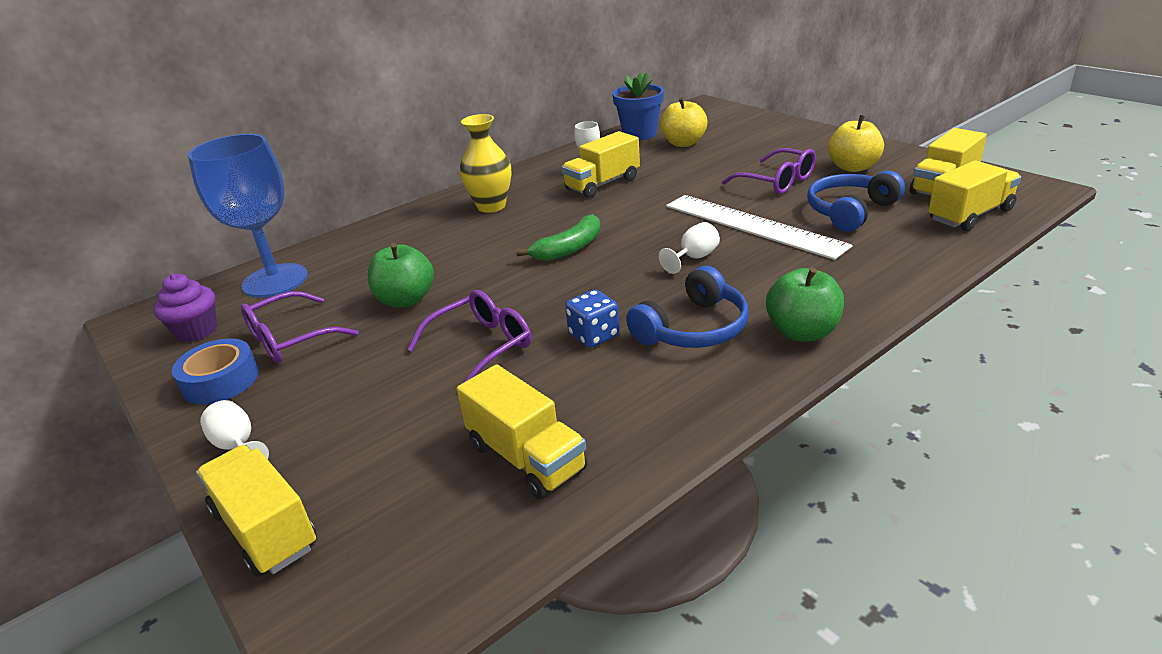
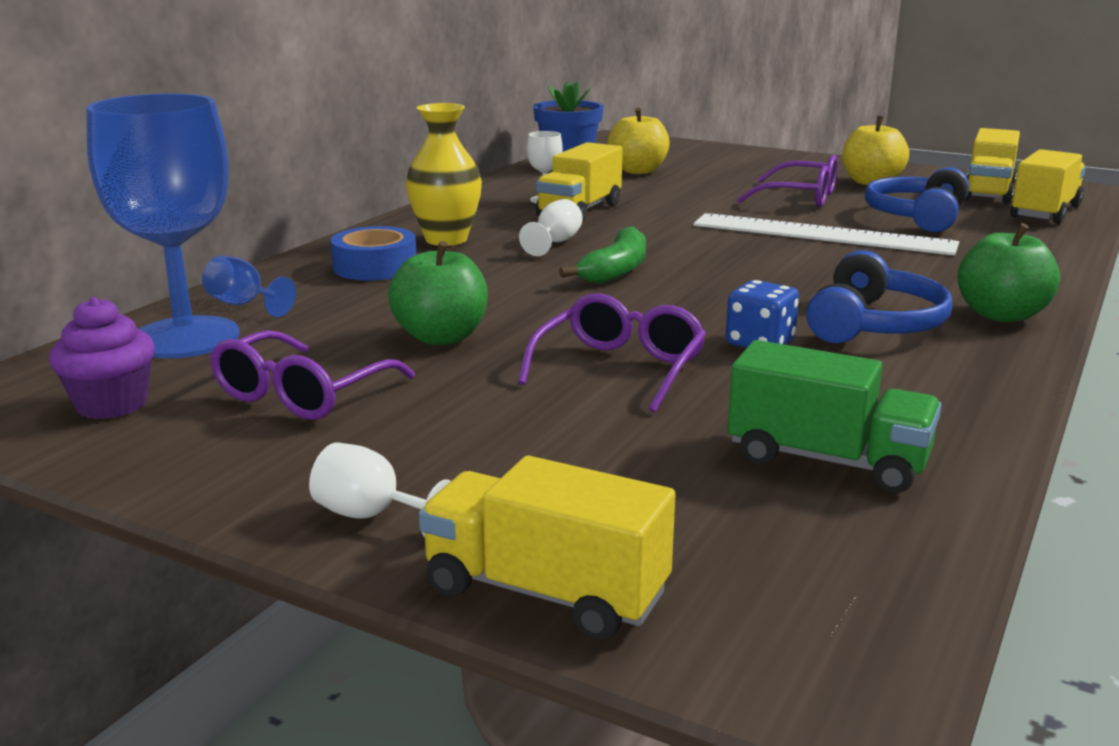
camera: 25 degrees left, 10 degrees down
(220, 381) = (238, 452): blue tape -> blue tape (375, 267)
(327, 256) = (244, 305): none -> blue goblet
(526, 457) = (827, 460): yellow truck -> green truck
(694, 258) = (790, 266): white goblet -> white goblet (555, 243)

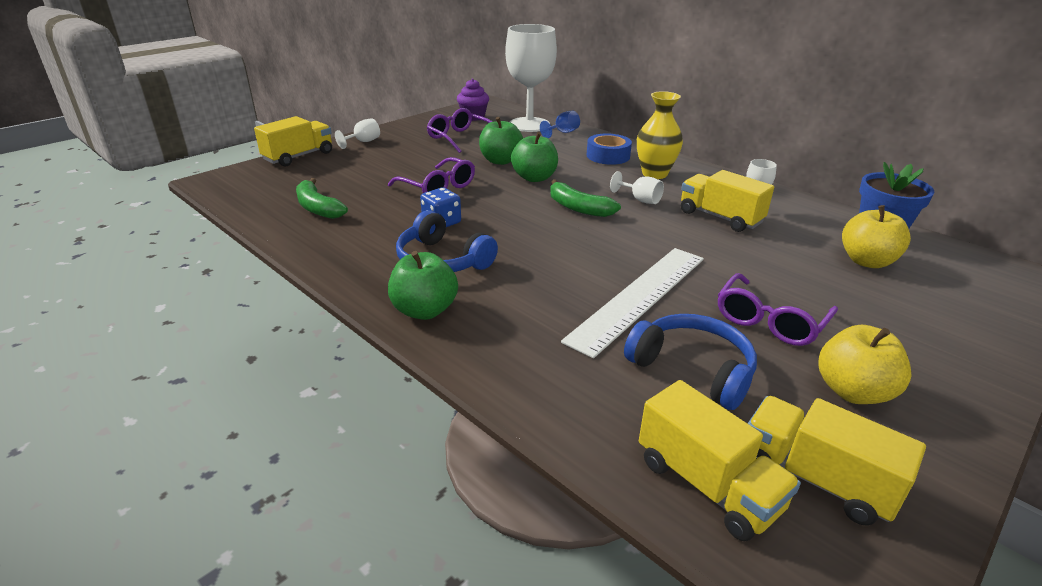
camera: 105 degrees right, 10 degrees up
(185, 338) = (529, 125): blue goblet -> white goblet
(514, 304) = (534, 178): none -> green apple
(827, 460) = (318, 208): green truck -> green banana

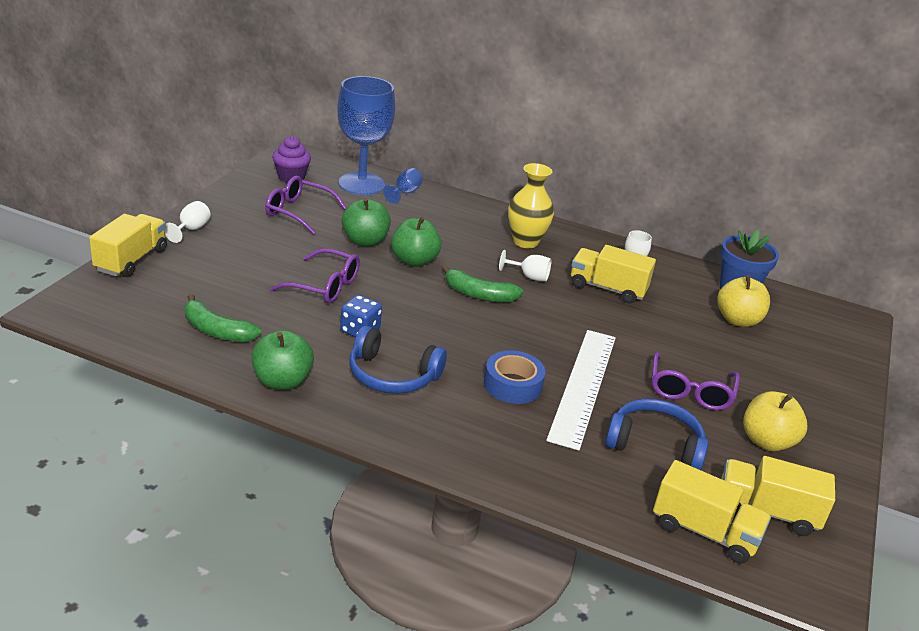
camera: 25 degrees left, 0 degrees up
(424, 310) = (414, 431): green apple -> green apple (282, 381)
(529, 125) = (361, 184): white goblet -> blue goblet
(608, 156) = (469, 222): blue tape -> blue tape (512, 385)

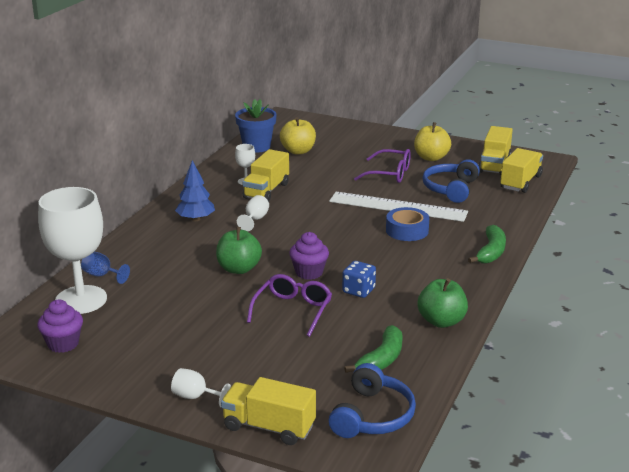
camera: 85 degrees left, 5 degrees down
(298, 212) = (148, 334): purple glasses -> none
(361, 184) = (81, 300): blue goblet -> white goblet
(365, 241) = (206, 294): green apple -> none
(392, 375) = (414, 275): blue headphones -> blue headphones (372, 416)
(404, 302) = (309, 272): none -> purple cupcake
(479, 294) = (288, 240): green banana -> green banana (491, 252)
(525, 242) = (196, 219): yellow vase -> blue tree

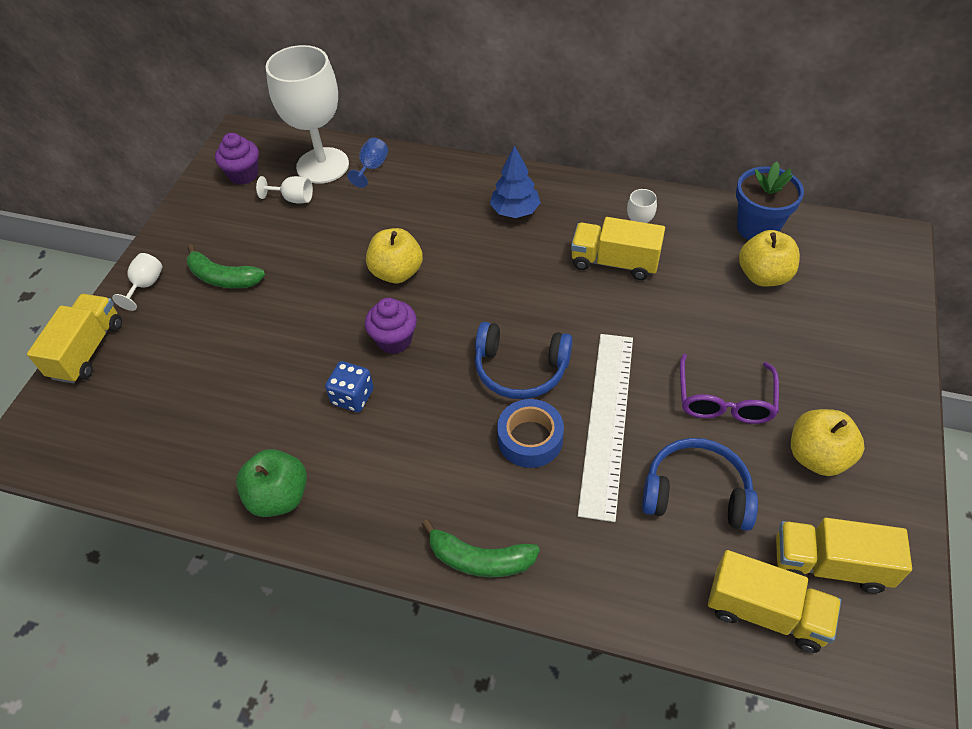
camera: 85 degrees right, 25 degrees up
(239, 269) = (397, 272): green apple -> yellow apple
(255, 220) = (526, 265): white goblet -> white goblet (293, 199)
(293, 310) = (305, 337): purple glasses -> none
(372, 416) = (90, 437): blue headphones -> blue headphones (520, 369)
(381, 359) = (197, 436): green banana -> green banana (223, 278)

